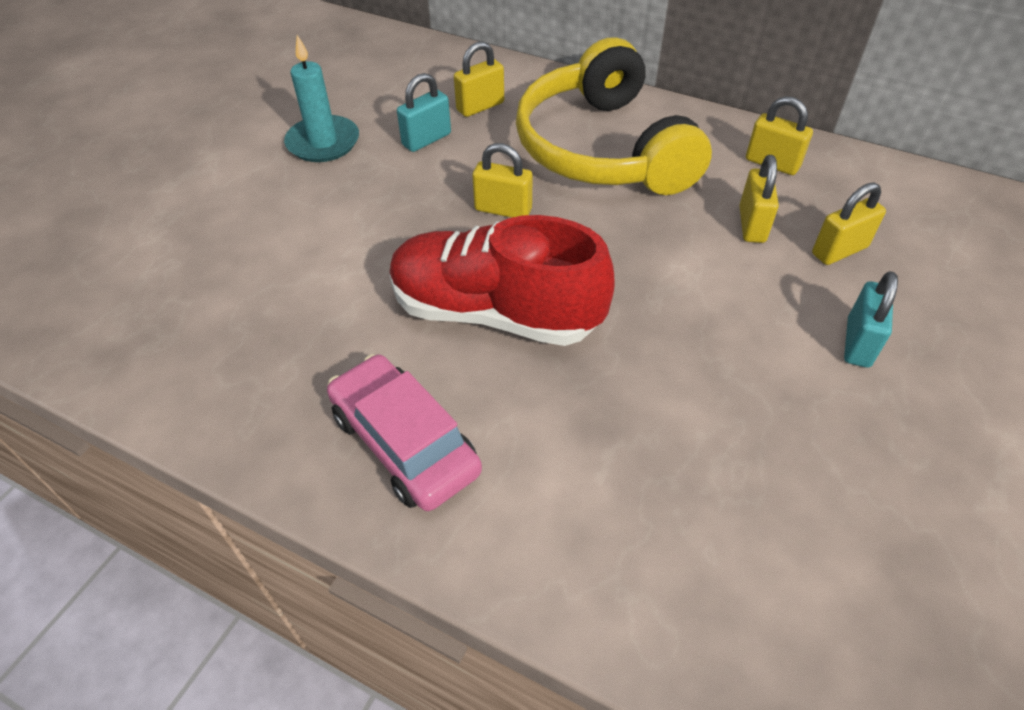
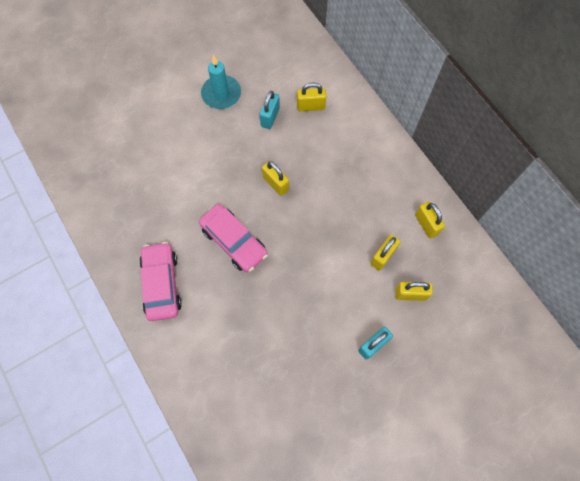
camera: 30 degrees right, 20 degrees up
(426, 139) = (270, 117): turquoise padlock -> turquoise padlock turned 60 degrees counterclockwise
(495, 313) = (234, 241): red shoe -> pink car
(603, 149) = (350, 169): yellow headphones -> none

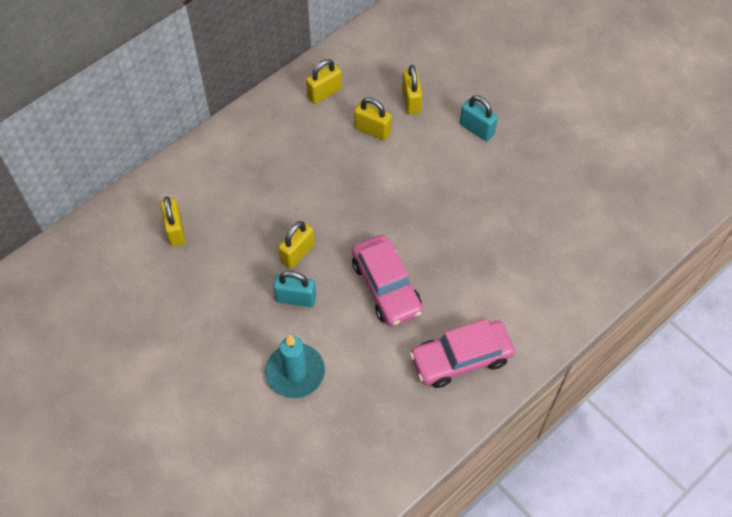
camera: 100 degrees left, 10 degrees down
(221, 94) = (165, 345): turquoise candle -> turquoise candle (295, 372)
(234, 241) = (386, 287): pink car -> pink car turned 120 degrees clockwise
(270, 117) = (198, 276): turquoise padlock -> turquoise padlock (296, 298)

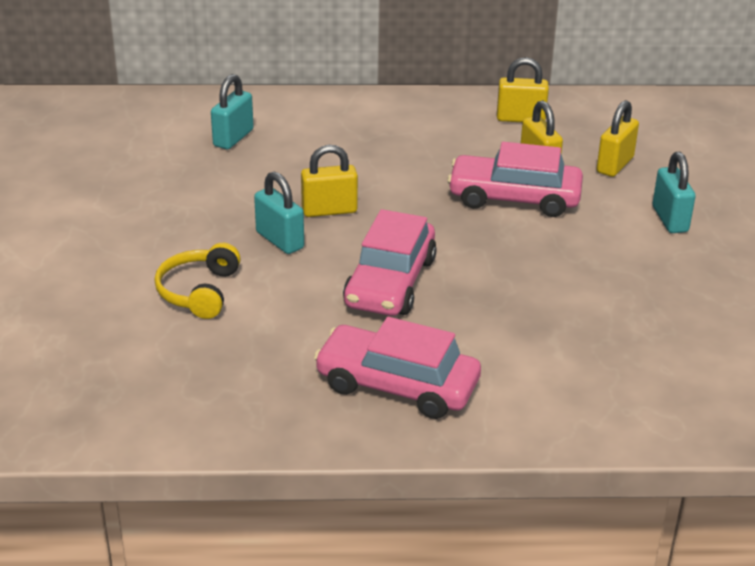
camera: 40 degrees right, 25 degrees down
(175, 230) = (233, 138): yellow padlock -> turquoise padlock
(295, 372) = (199, 291): turquoise candle -> yellow headphones
(385, 168) = (514, 198): none -> pink car

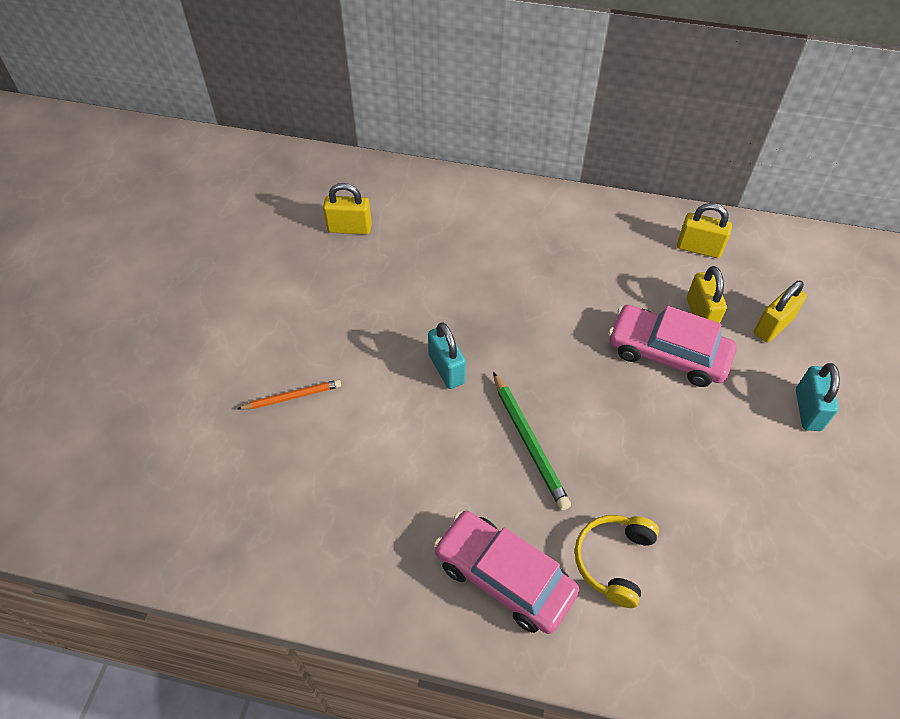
camera: 15 degrees right, 20 degrees up
(109, 285) = (292, 397): none -> orange pencil
(199, 291) = (363, 420): yellow headphones -> yellow headphones (613, 560)
(233, 138) = (437, 231): turquoise padlock -> none
(329, 210) = (498, 339): yellow padlock -> yellow padlock (349, 228)
(390, 282) = (529, 442): pink car -> green pencil

